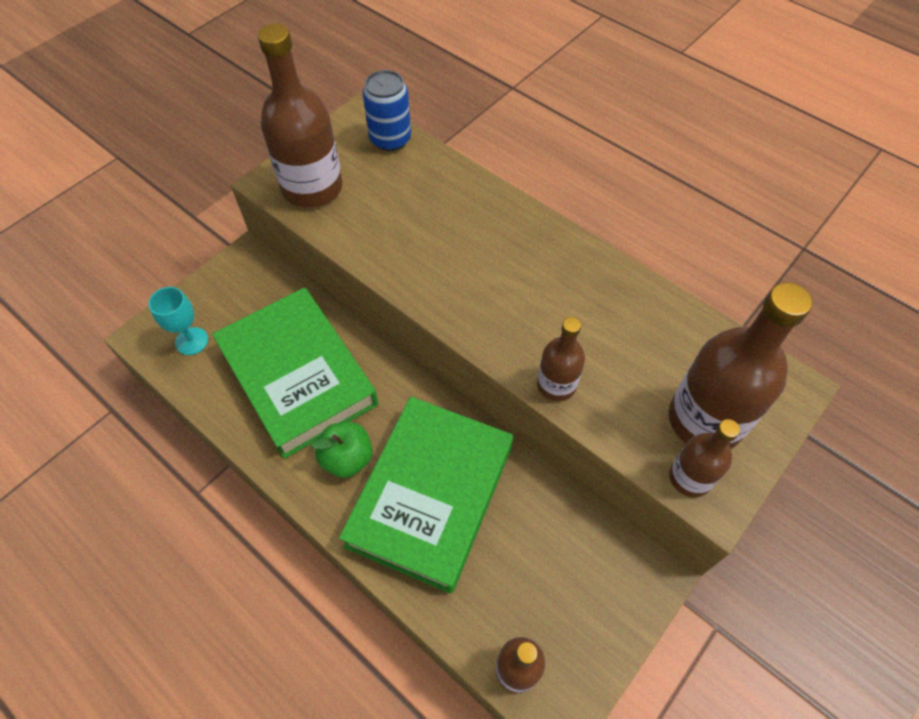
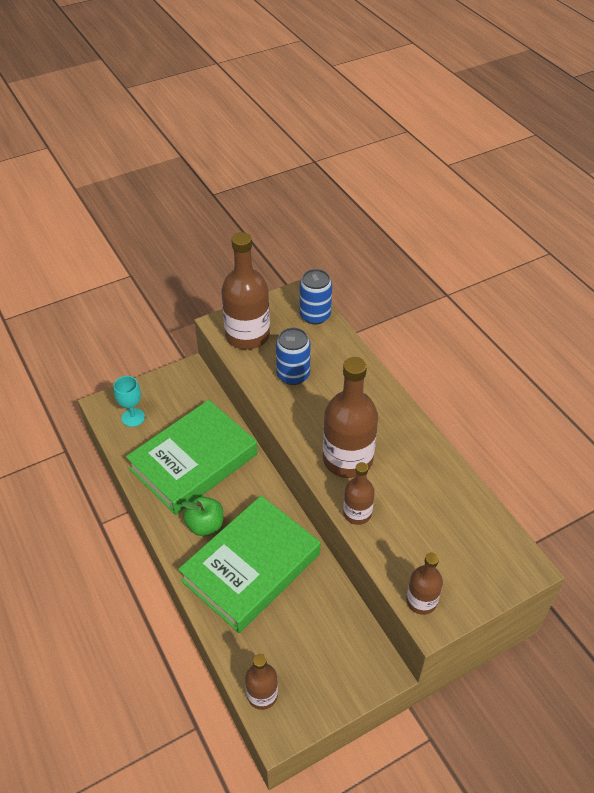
camera: 20 degrees right, 10 degrees down
(298, 376) = (193, 461): green book -> green book turned 60 degrees clockwise
(394, 223) = (293, 375): none -> blue can
(705, 420) = (451, 568): brown bottle -> brown bottle (347, 459)

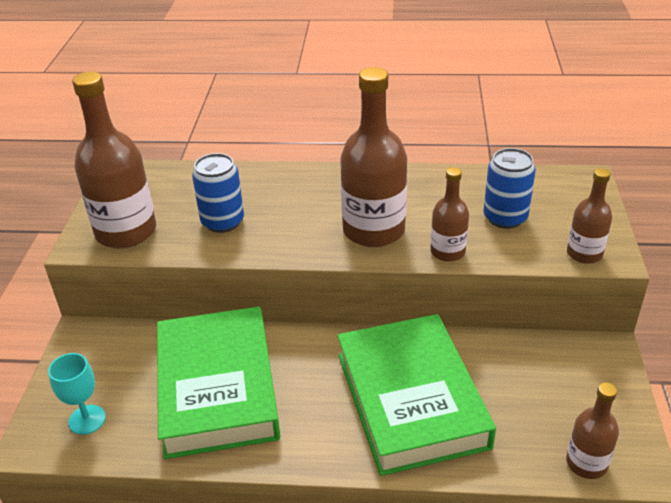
camera: 55 degrees left, 10 degrees down
(205, 525) = (319, 416): green apple -> none
(315, 315) = (161, 175): blue can -> blue can (505, 218)

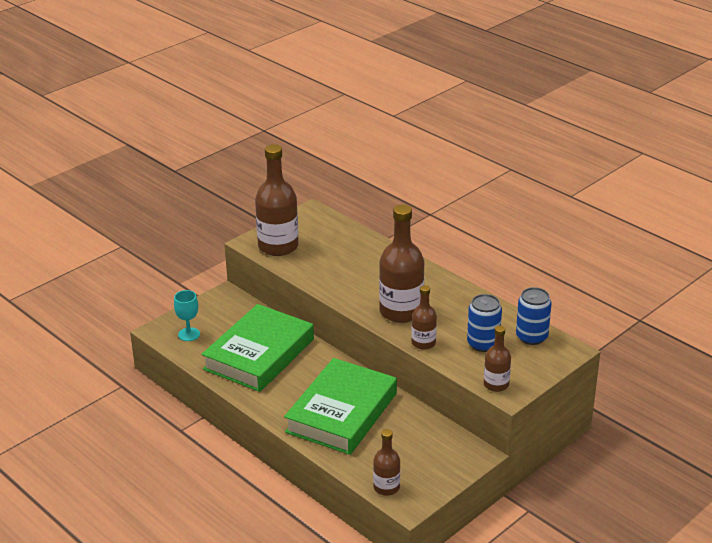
camera: 40 degrees right, 5 degrees down
(222, 222) = (330, 266): blue can -> blue can (531, 337)

